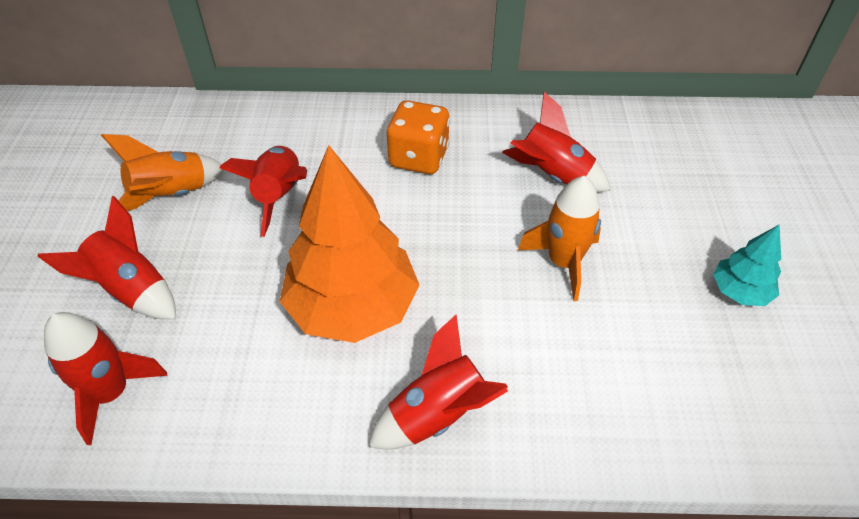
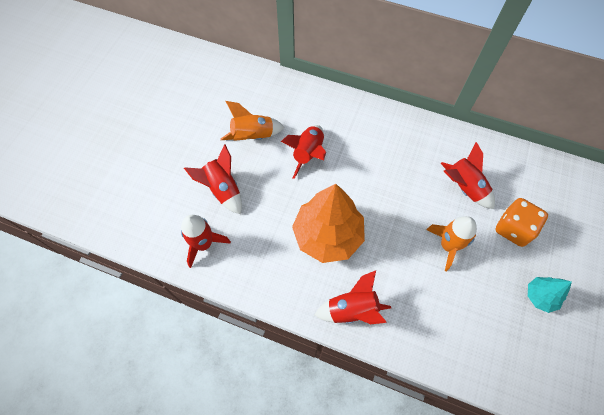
camera: 20 degrees right, 15 degrees up
(418, 158) = (391, 151): orange dice -> orange dice (513, 229)

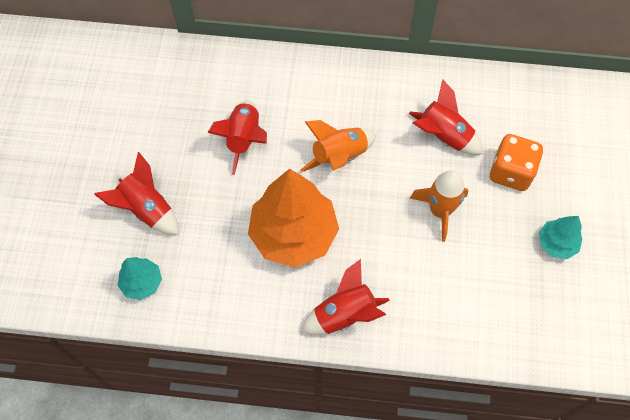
camera: 15 degrees left, 0 degrees up
(204, 244) = (142, 283): red rocket -> turquoise tree
(253, 136) = (167, 133): orange rocket -> orange rocket (339, 157)

